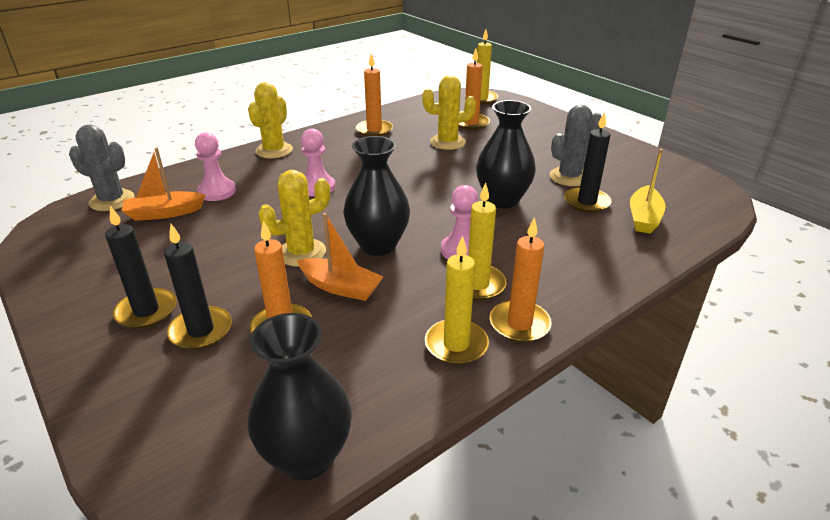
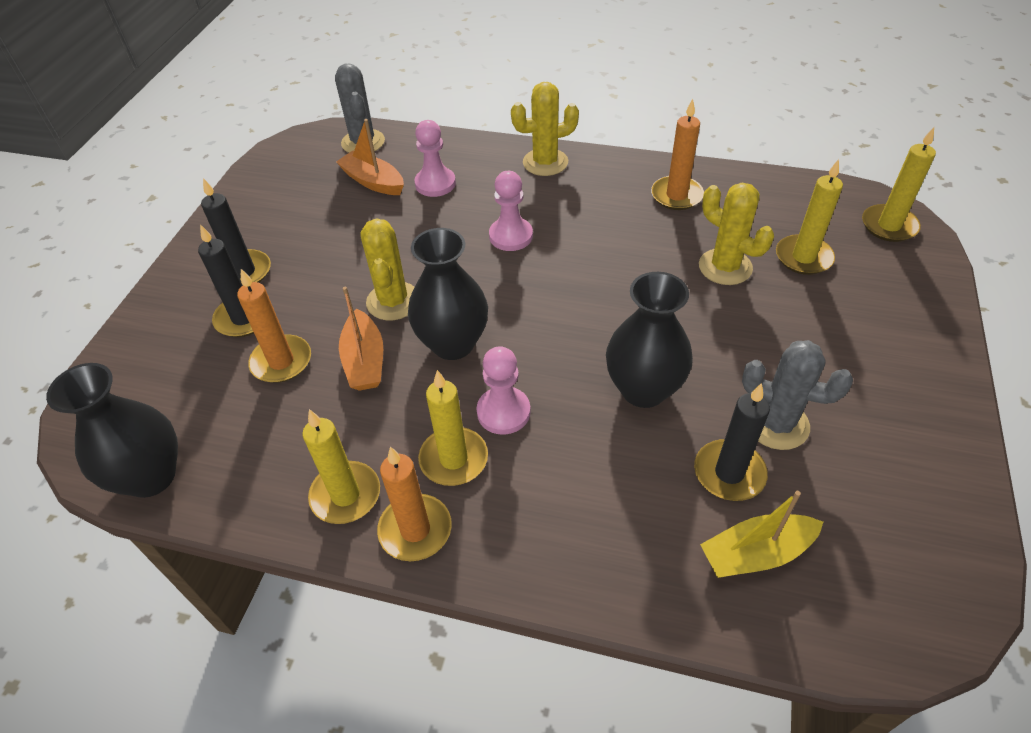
camera: 55 degrees right, 15 degrees up
(301, 253) = (393, 301): yellow cactus -> yellow cactus turned 60 degrees clockwise
(471, 123) = (803, 257): orange candle -> yellow candle

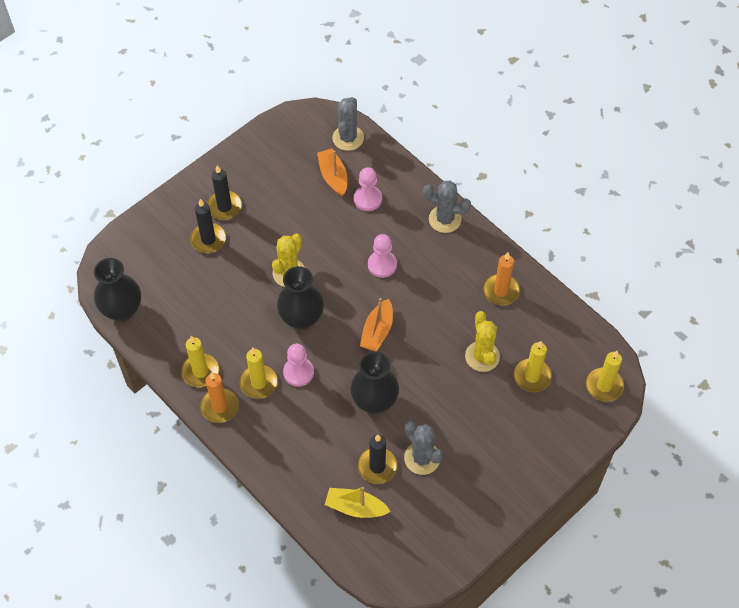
camera: 30 degrees right, 10 degrees up
(281, 361) = (212, 279): orange candle -> none
(365, 361) = (252, 303): orange boat -> orange boat (377, 331)
(545, 162) = (445, 219): yellow cactus -> grey cactus

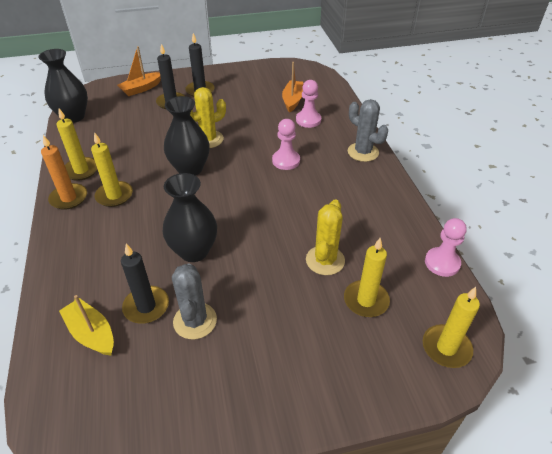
camera: 30 degrees right, 15 degrees down
(298, 372) = (152, 202): pink pawn -> pink pawn (442, 263)
(348, 138) = (321, 85): grey cactus -> none
(377, 331) = (243, 201): orange boat -> orange boat (141, 89)
(501, 291) = (380, 218): orange candle -> none

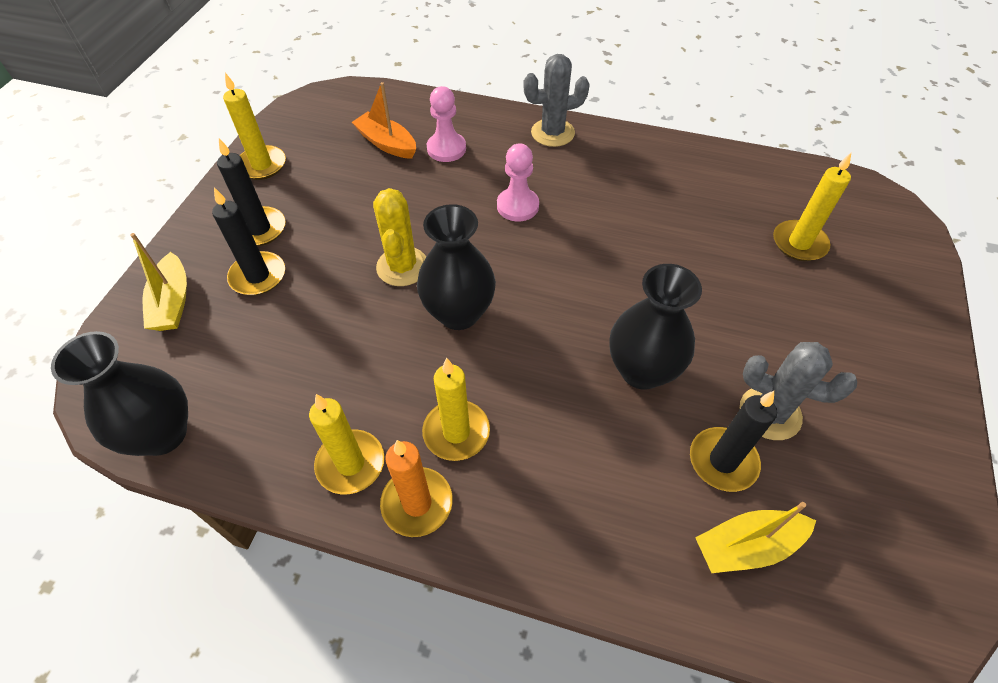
camera: 60 degrees left, 10 degrees up
(141, 89) = (172, 302): orange boat -> yellow boat
(325, 260) = (723, 249): yellow cactus -> none
(442, 263) = (771, 162): pink pawn -> none
(446, 348) = (882, 215): yellow candle -> yellow candle (262, 165)

